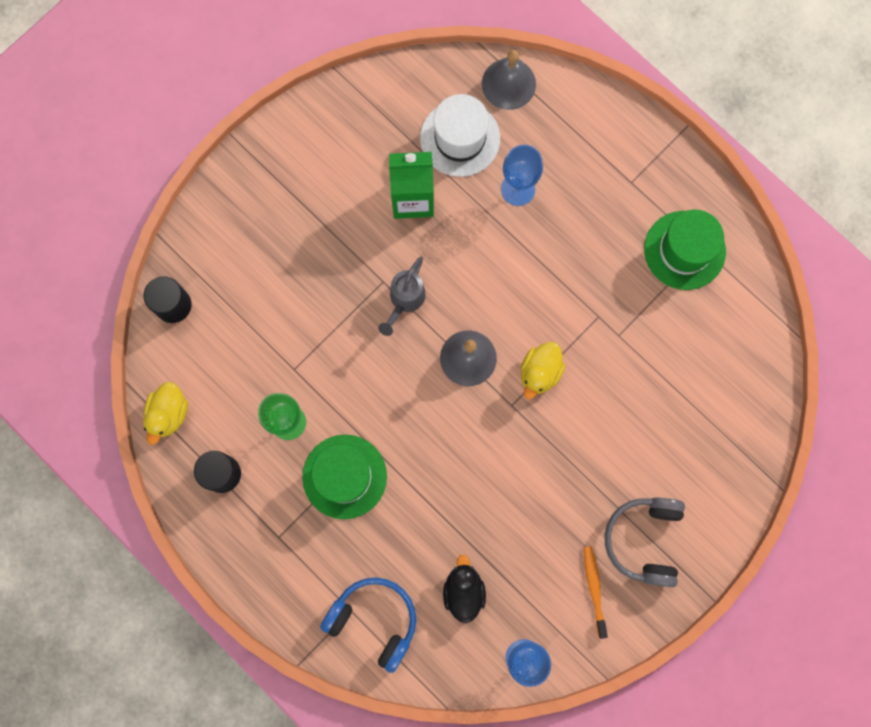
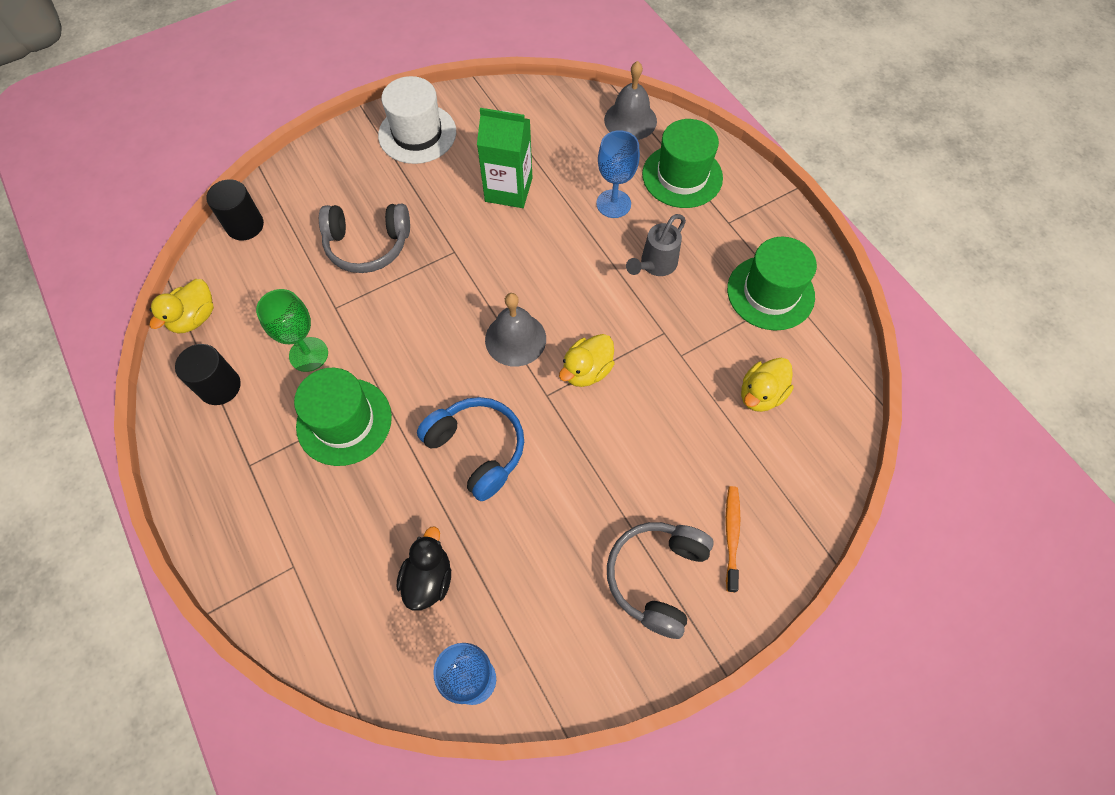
camera: 15 degrees right, 15 degrees down
(299, 296) = (368, 245): none -> grey headphones
(374, 620) = (314, 585): blue headphones -> blue headphones (477, 449)
(404, 301) = (469, 273): grey watering can -> grey watering can (654, 265)
(460, 138) = (570, 152): white hat -> white hat (417, 134)
(575, 140) = (682, 176): none -> green hat
(594, 589) = (582, 618): orange toothbrush -> orange toothbrush (731, 535)
(695, 355) = (761, 394): none -> yellow duck

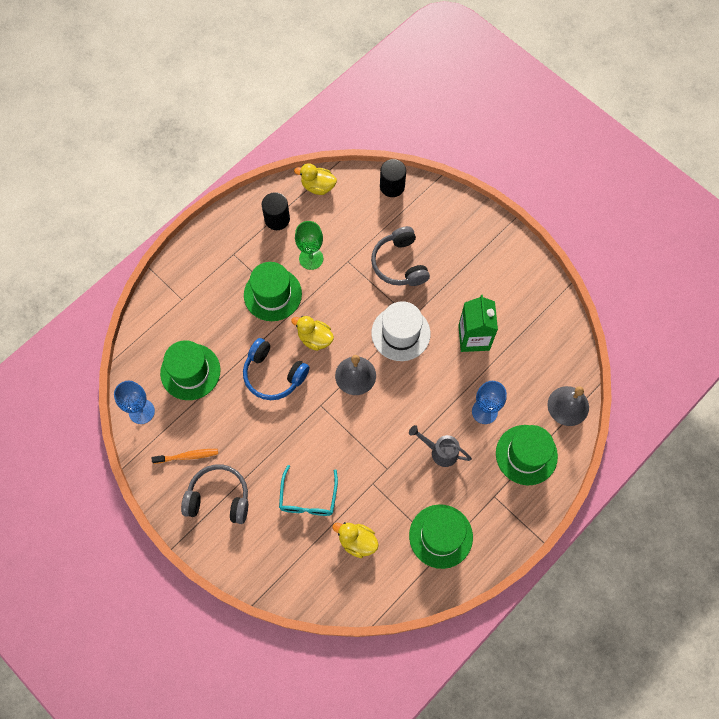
camera: 75 degrees right, 5 degrees up
(417, 134) = (503, 263): white hat -> white hat (400, 333)
(428, 578) = (190, 371): black duck -> green hat
(477, 449) = (273, 374): blue headphones -> blue headphones turned 90 degrees clockwise
(586, 371) = (344, 425): yellow duck -> yellow duck (315, 338)
(685, 444) = (308, 498): none -> turquoise glasses
(731, 535) = (254, 538): orange toothbrush -> orange toothbrush (187, 456)

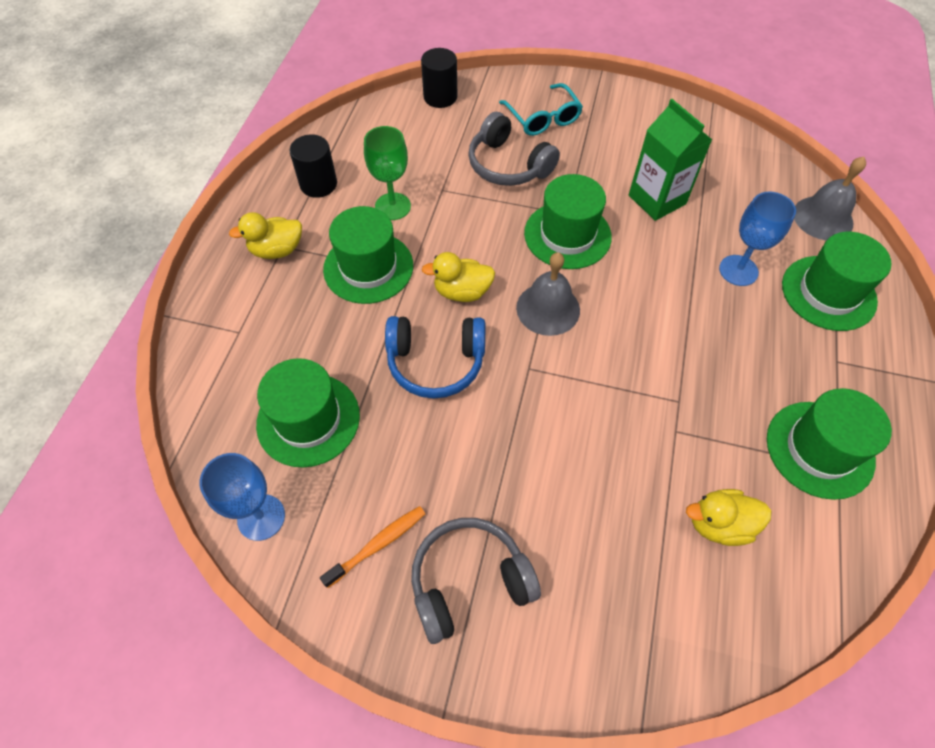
camera: 30 degrees left, 10 degrees down
(308, 498) = (604, 503): turquoise glasses -> turquoise glasses (543, 118)
(318, 186) = (349, 131): yellow duck -> yellow duck (277, 250)
(400, 333) = (567, 235): white hat -> green hat
(439, 451) = (726, 343): grey watering can -> none

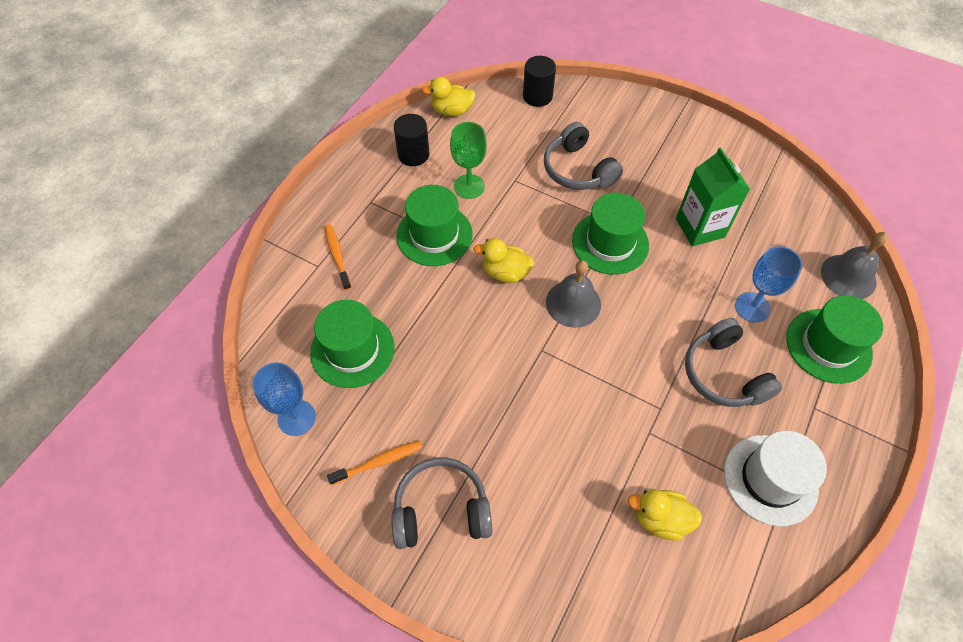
camera: 15 degrees right, 0 degrees up
(260, 315) = (337, 256): none -> orange toothbrush
(277, 250) = (365, 204): yellow duck -> yellow duck (452, 111)
(436, 362) = (466, 327): blue headphones -> none
(543, 118) = (621, 133): turquoise glasses -> none
(733, 347) = (723, 374): none -> grey headphones
(819, 449) = (770, 479): green hat -> white hat

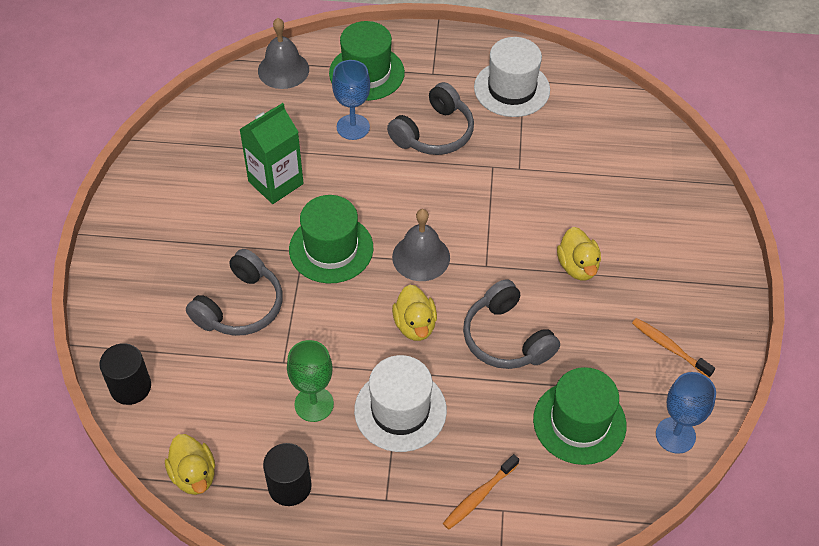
camera: 115 degrees left, 5 degrees down
(434, 235) = (400, 410): green hat -> white hat
(441, 510) = (676, 284): grey headphones -> grey headphones (506, 338)
(660, 518) = (586, 145): yellow duck -> yellow duck (577, 266)

